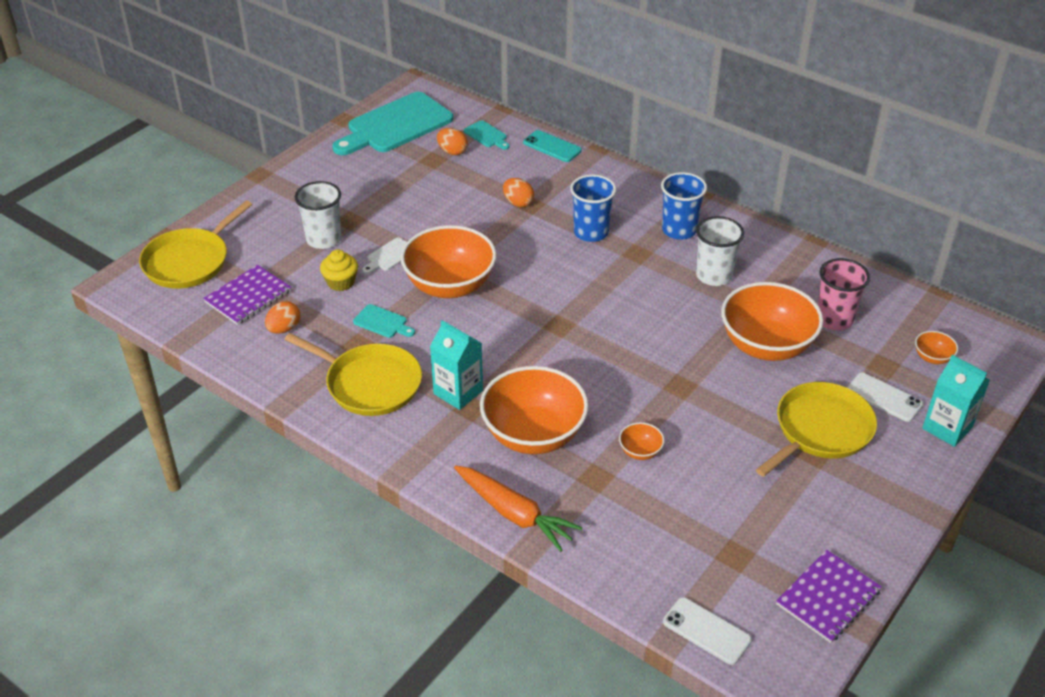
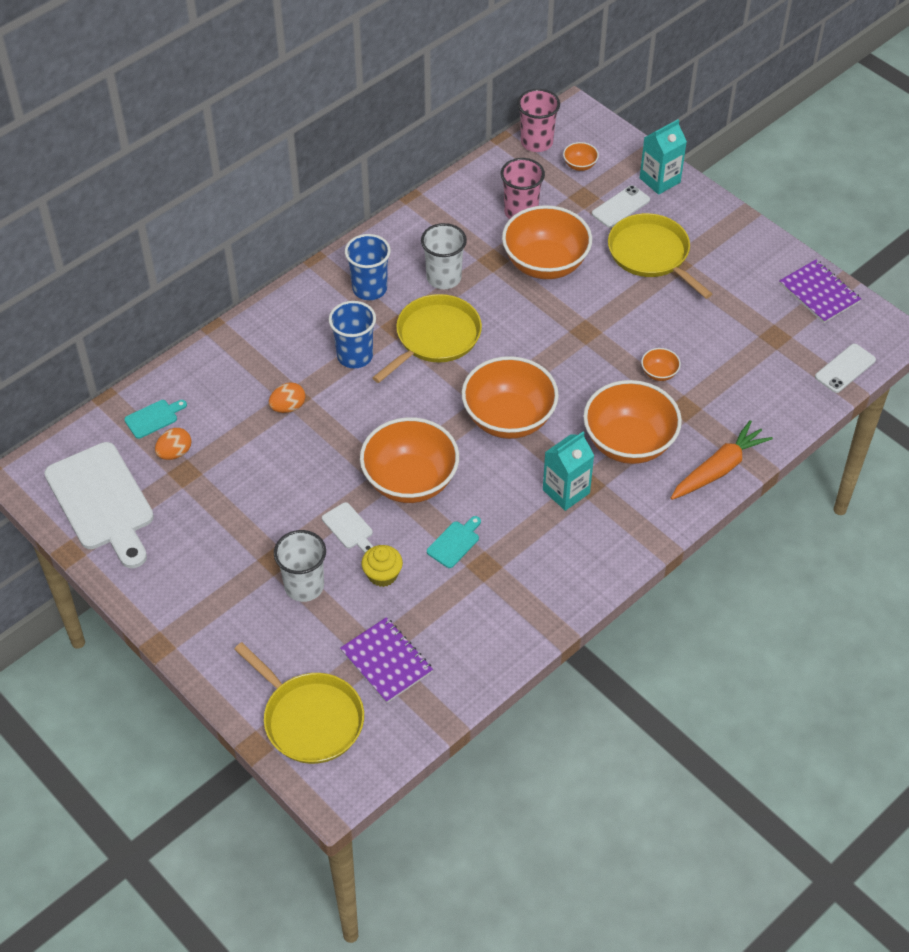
camera: 80 degrees left, 10 degrees up
(284, 329) = (446, 629): orange egg -> none
(369, 384) = (542, 560): yellow pan -> yellow pan (435, 338)
(395, 125) = (102, 501): turquoise cutting board -> white cutting board
(542, 341) = (509, 418): none -> orange bowl
(552, 146) = (195, 364): turquoise phone -> none
(949, 320) = (536, 142): none -> pink cup

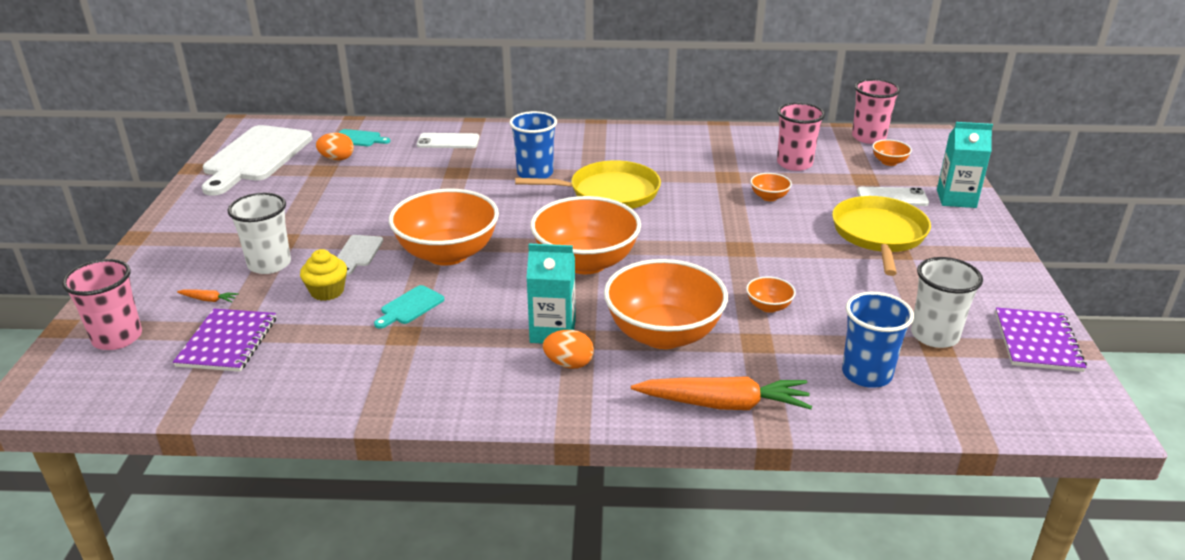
camera: 45 degrees right, 20 degrees down
(288, 407) = (444, 174): orange egg -> orange egg (569, 364)
(310, 719) = (117, 338): yellow pan -> pink cup
(315, 645) = (209, 300): none -> orange carrot
(369, 288) = (607, 149): blue cup -> blue cup (866, 374)
(444, 278) = (671, 168): white cup -> white cup (934, 335)
(455, 543) = (410, 307): turquoise cutting board -> turquoise cutting board turned 135 degrees clockwise
(545, 264) = (769, 197): orange bowl -> orange bowl, size x0.42
(845, 368) = (992, 413): white phone -> white phone (448, 141)

